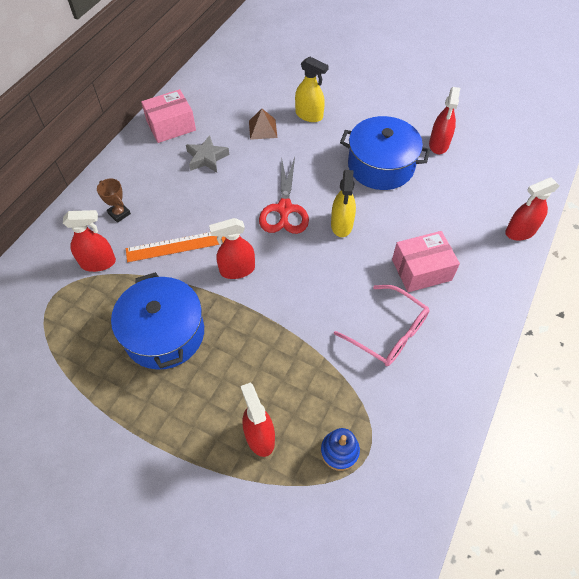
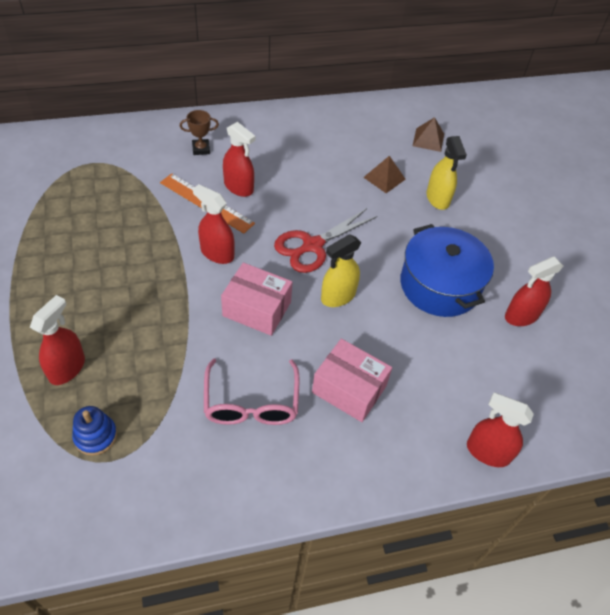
camera: 45 degrees right, 5 degrees down
(98, 263) = (144, 167): red spray bottle -> red spray bottle (239, 187)
(119, 213) = (201, 149): brown trophy -> brown trophy turned 75 degrees clockwise
(164, 333) = (114, 246): blue pot -> none
(171, 126) = (320, 122): pink box -> pink box (257, 309)
(207, 158) = (311, 163): grey star -> none
(252, 82) = (428, 139): none -> brown pyramid

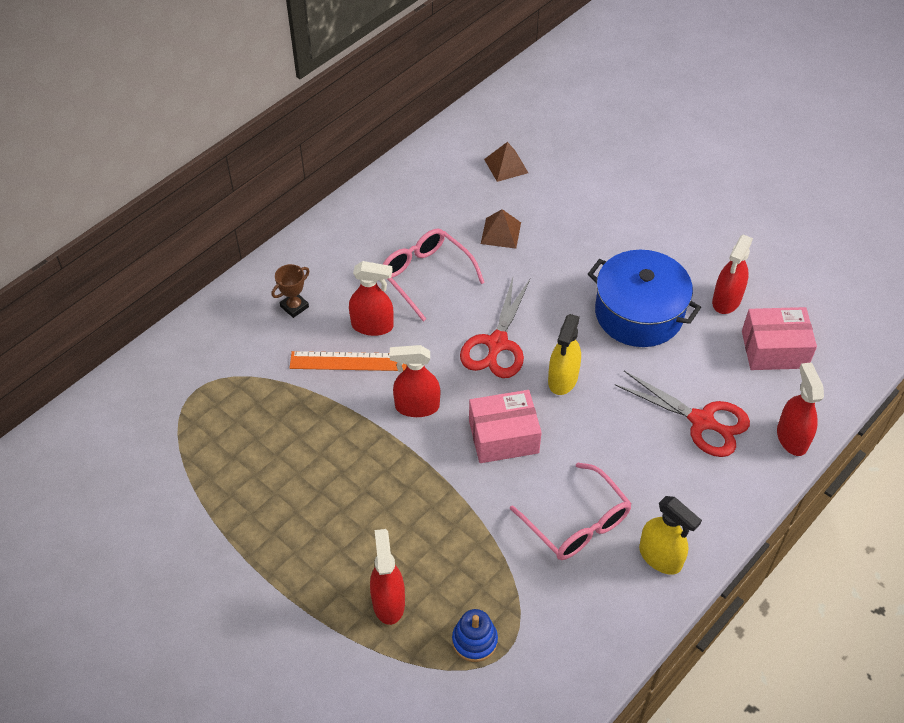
camera: 30 degrees left, 0 degrees up
(305, 177) = (426, 276): none -> pink glasses
(349, 389) = (644, 457): pink box -> pink box (774, 349)
(420, 391) = (702, 421): none -> red scissors
(437, 199) = (567, 226): yellow spray bottle -> yellow spray bottle (660, 557)
(487, 452) = (792, 438): red spray bottle -> red spray bottle turned 90 degrees clockwise

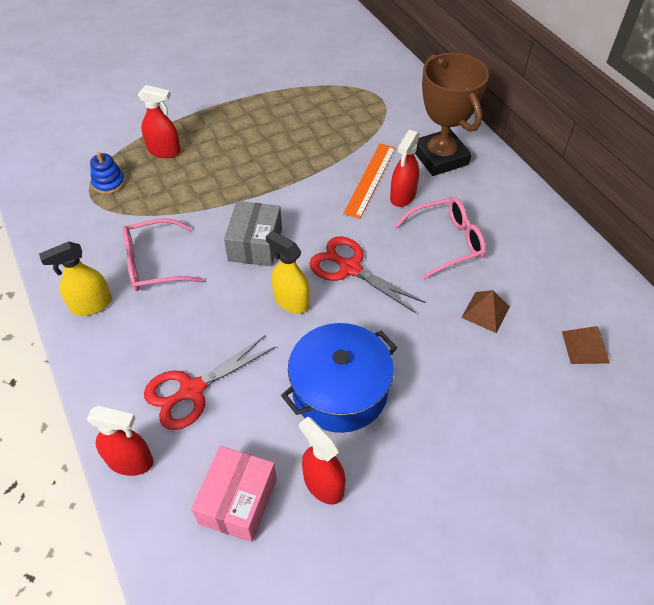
camera: 110 degrees right, 0 degrees up
(294, 307) = (440, 157): brown trophy -> brown trophy, size x2.46
(417, 406) = (310, 202): red spray bottle -> none
(503, 436) = (255, 244): pink box -> grey box

